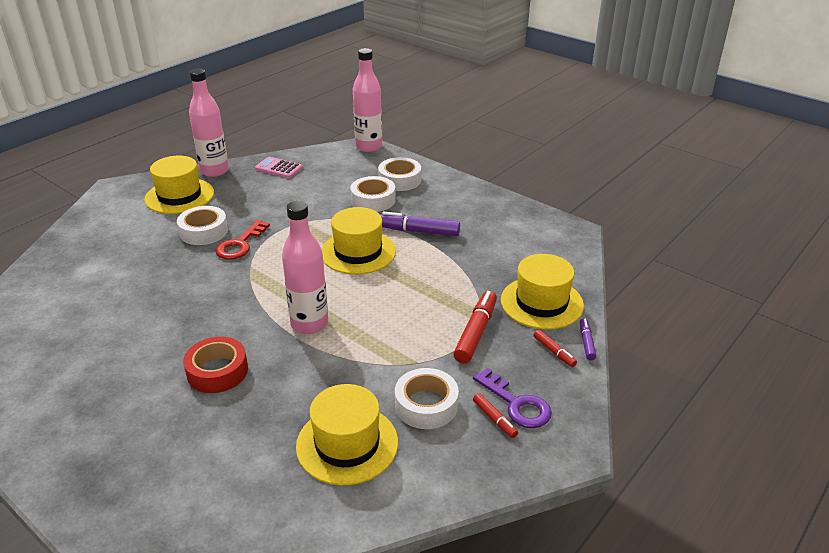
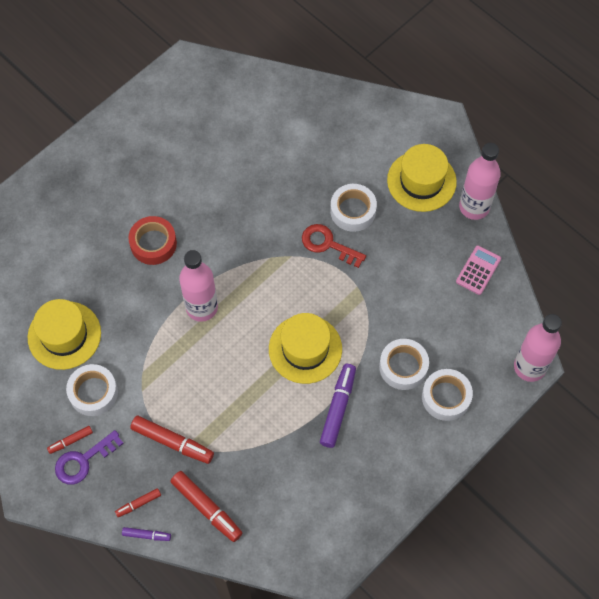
camera: 95 degrees right, 30 degrees up
(541, 303) = (207, 508): yellow hat -> red marker

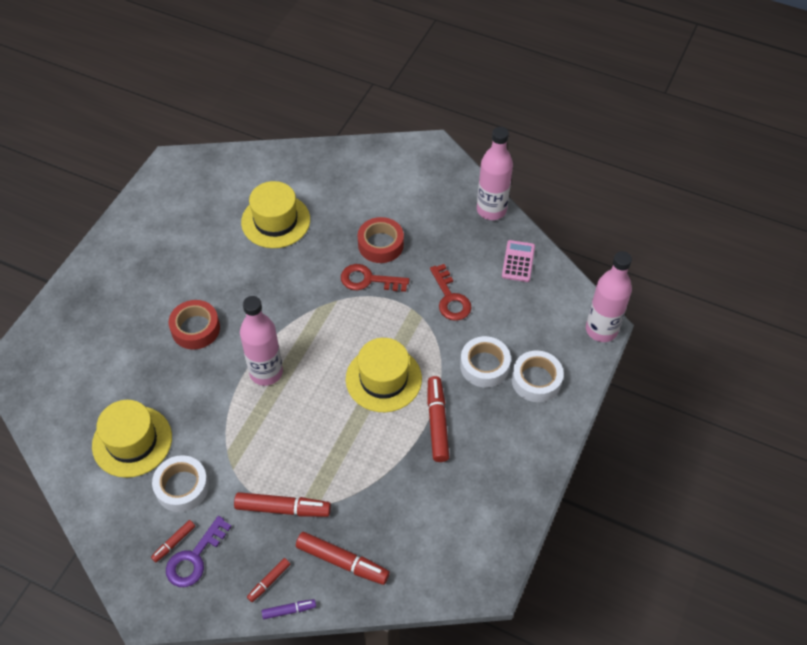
camera: 20 degrees left, 10 degrees down
(338, 408) = (437, 422): purple marker -> red marker
(353, 211) = (380, 244): white tape -> red tape
(398, 287) = (450, 298): none -> red key
(421, 181) = (434, 202): yellow hat -> yellow hat (275, 221)

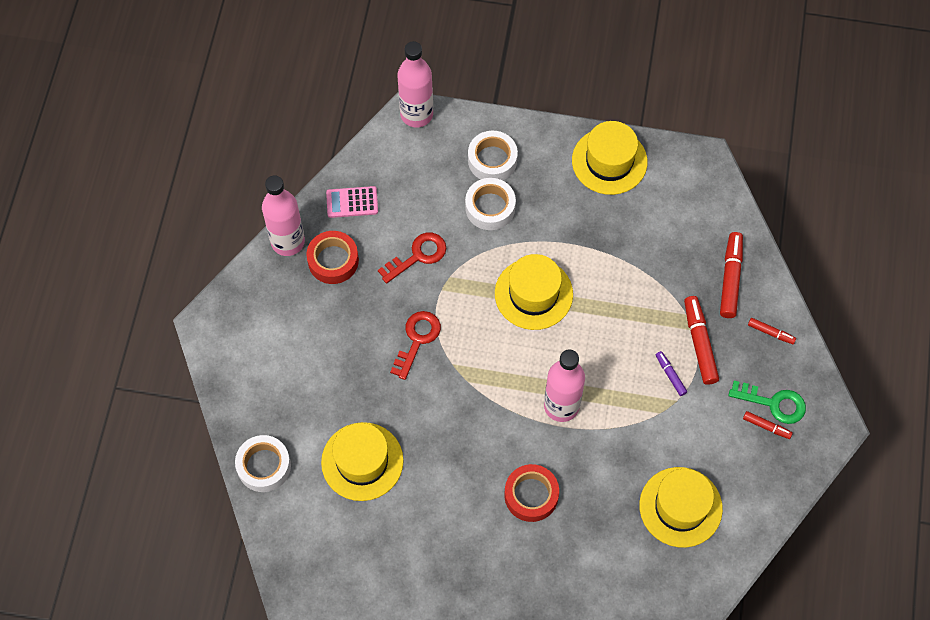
camera: 105 degrees left, 10 degrees up
(182, 487) = (711, 440): white tape -> white tape (264, 466)
(195, 557) = (773, 403): purple key -> green key
(289, 610) = (789, 308): purple marker -> purple marker (670, 375)
(369, 280) = (417, 340): red key -> red key turned 150 degrees counterclockwise
(380, 244) = (366, 341): red tape -> red tape (333, 261)
(437, 422) = (566, 235): red marker -> none
(510, 485) = (609, 161): none -> yellow hat

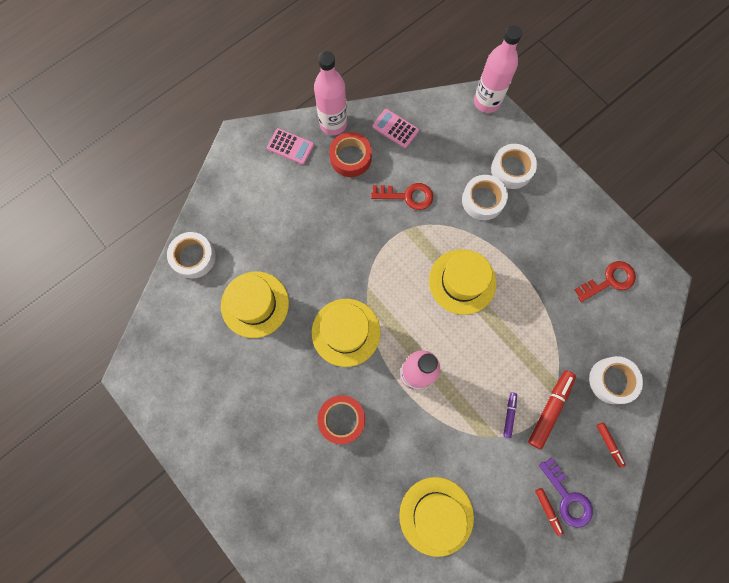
camera: 40 degrees right, 10 degrees up
(265, 294) = (290, 146): none -> pink calculator
(417, 340) = (358, 252): red key -> red key (609, 281)
(609, 161) = (593, 230): yellow hat -> yellow hat (346, 332)
(730, 278) = (612, 380): red marker -> white tape
(773, 403) = (567, 497): green key -> purple key

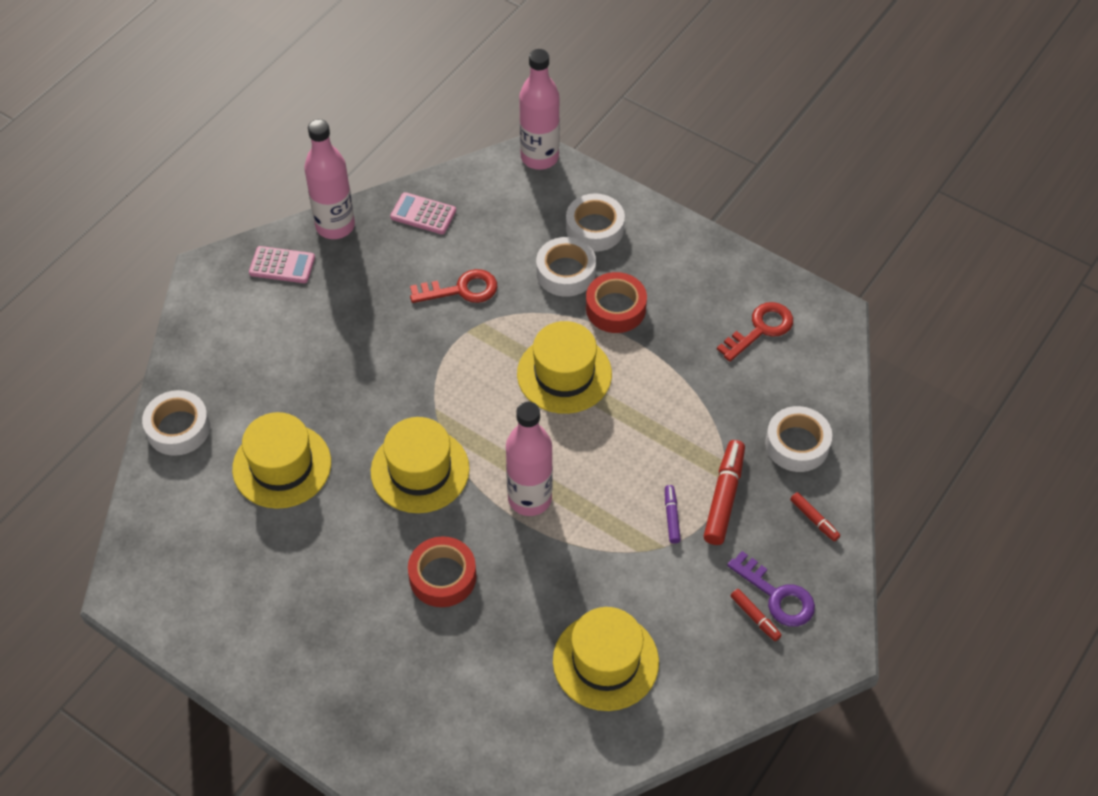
camera: 15 degrees left, 20 degrees down
(350, 158) = (370, 261): red tape -> red tape (615, 308)

